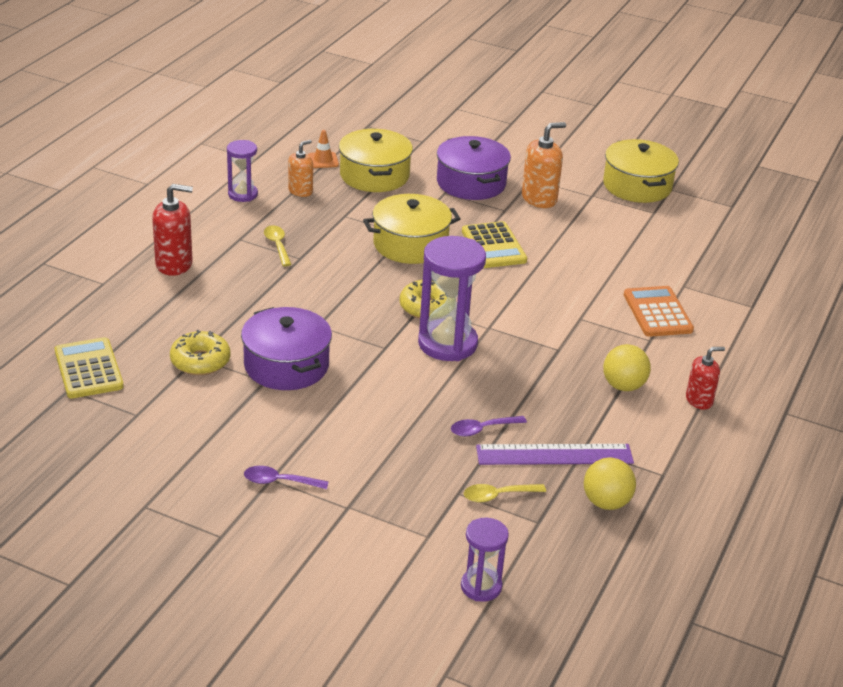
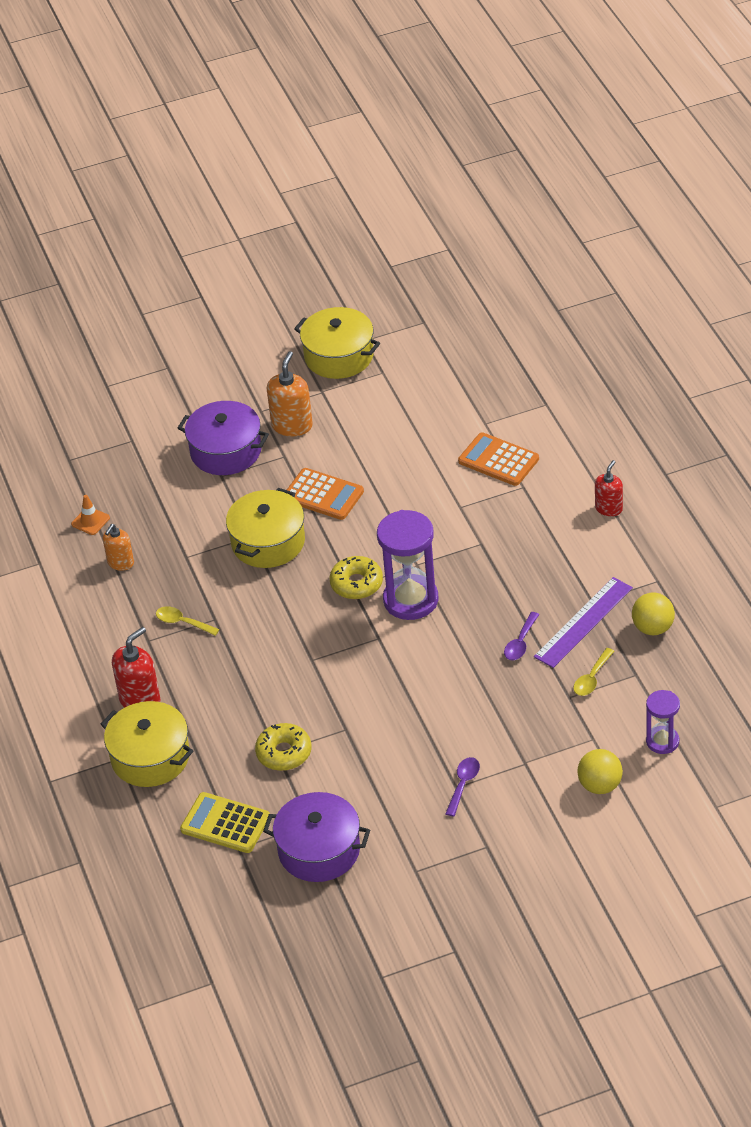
camera: 40 degrees left, 10 degrees up
(243, 194) = (85, 602): purple hourglass -> none
(279, 482) = (463, 784): purple spoon -> purple spoon turned 150 degrees clockwise
(286, 365) = (340, 706): purple pot -> purple pot (319, 850)
(300, 191) = (120, 563): orange soap dispenser -> orange soap dispenser turned 150 degrees counterclockwise
(374, 175) = (149, 503): yellow pot -> yellow pot (150, 757)
(493, 246) = (323, 495): yellow calculator -> orange calculator
(623, 386) = (554, 537): yellow ball -> yellow ball (600, 785)

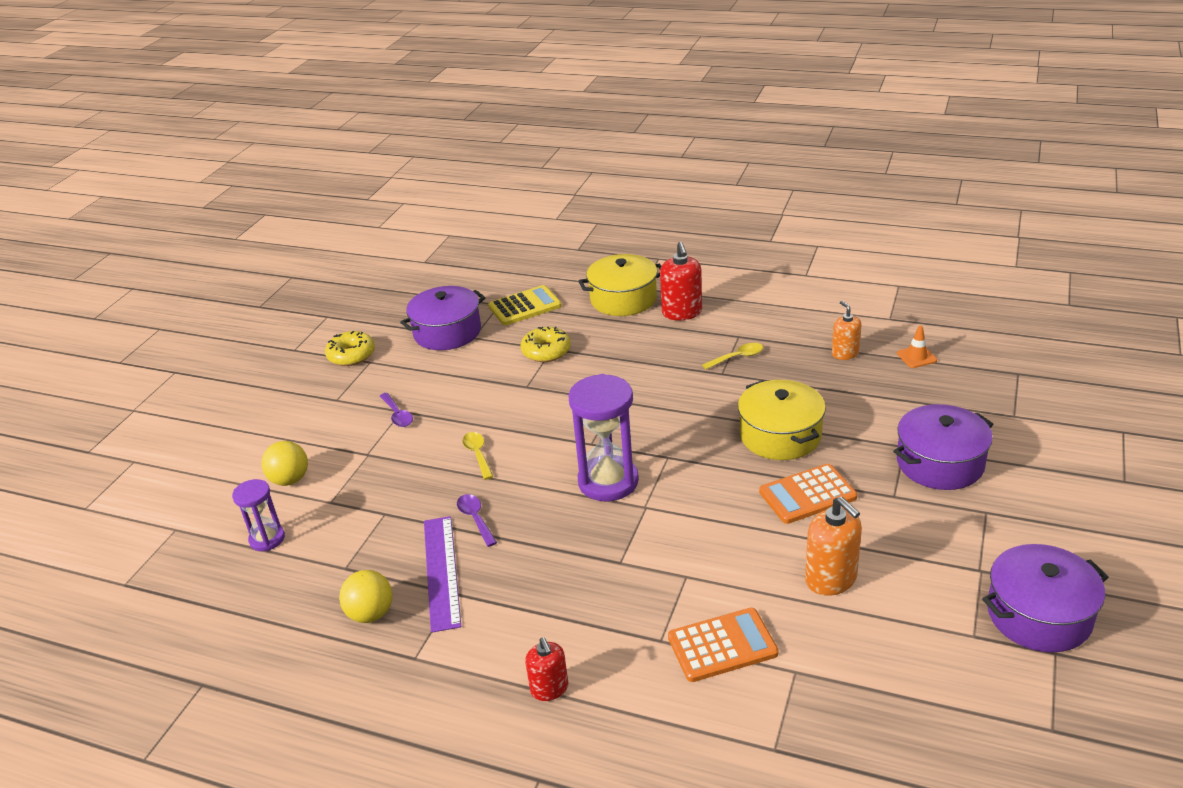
camera: 130 degrees right, 10 degrees down
(292, 425) = (939, 522): orange soap dispenser -> orange soap dispenser (831, 579)
(339, 356) = (1039, 615): yellow pot -> purple pot
(356, 584) = (667, 461): yellow donut -> yellow donut (351, 355)
(592, 678) = (381, 538): yellow spoon -> yellow spoon (477, 454)

